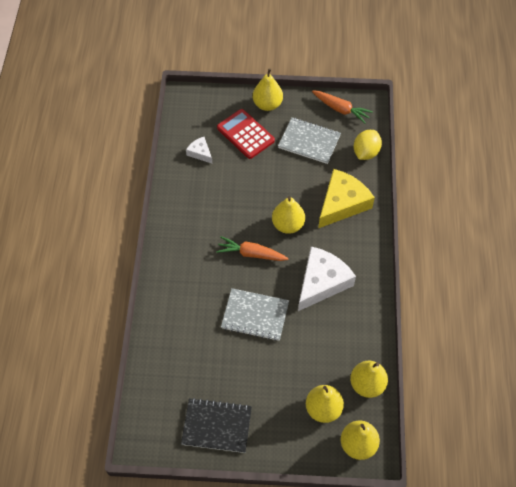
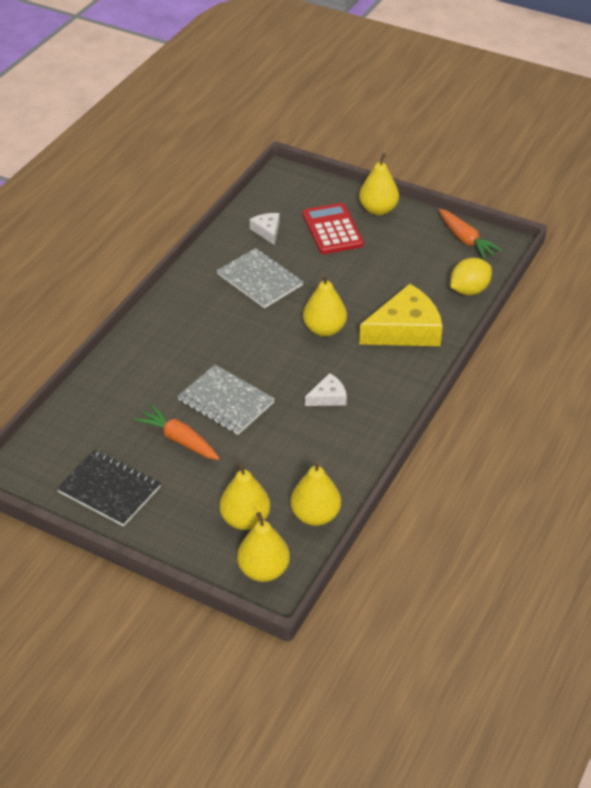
camera: 25 degrees right, 15 degrees down
(251, 253) = (262, 342): orange carrot -> orange carrot (179, 440)
(309, 141) = (405, 259): grey notebook -> grey notebook (260, 280)
(322, 282) = (328, 397): white cheese -> white cheese, size x0.49

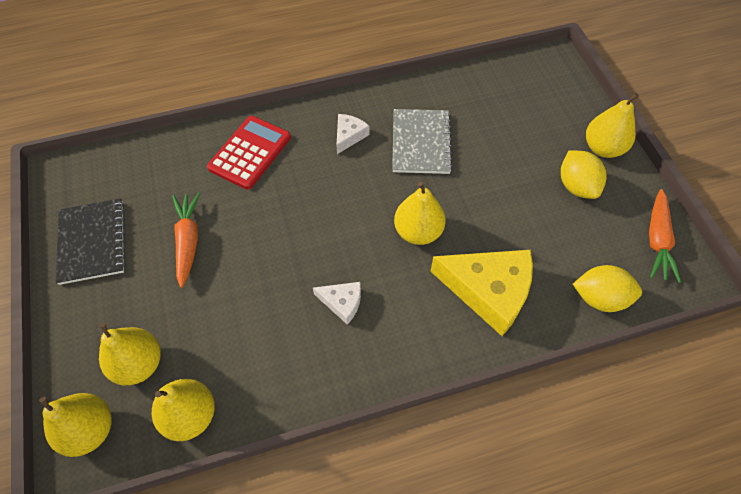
camera: 45 degrees right, 15 degrees up
(226, 401) = (261, 236): grey notebook -> none
(267, 231) = (480, 102): white cheese -> white cheese (349, 136)
(332, 229) = (537, 139): red calculator -> red calculator (250, 153)
(387, 241) = (576, 186): none -> yellow lemon

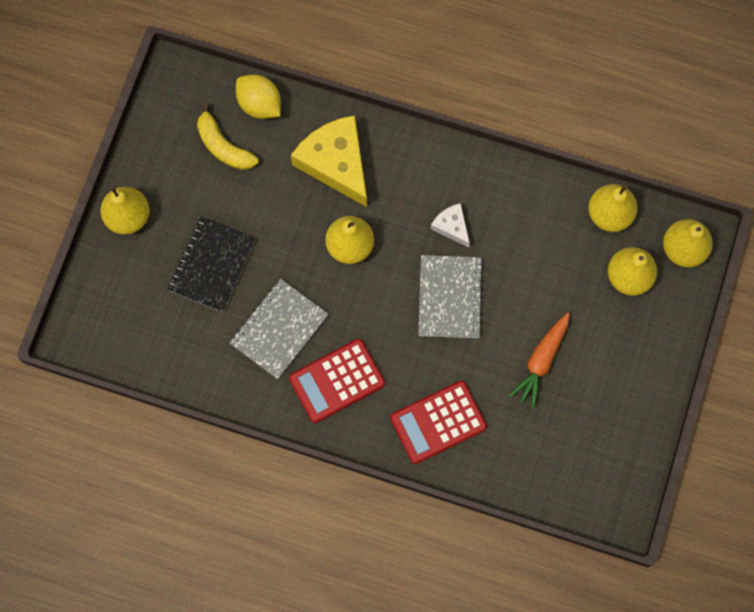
camera: 145 degrees left, 15 degrees up
(92, 242) = (621, 414): black notebook -> black notebook (212, 265)
(302, 243) = (450, 297): none -> grey notebook
(349, 136) = (337, 381): white cheese -> red calculator
(576, 186) = (186, 199): yellow lemon -> none
(591, 243) = (223, 146): none -> yellow banana
(657, 240) = (172, 114): orange carrot -> none

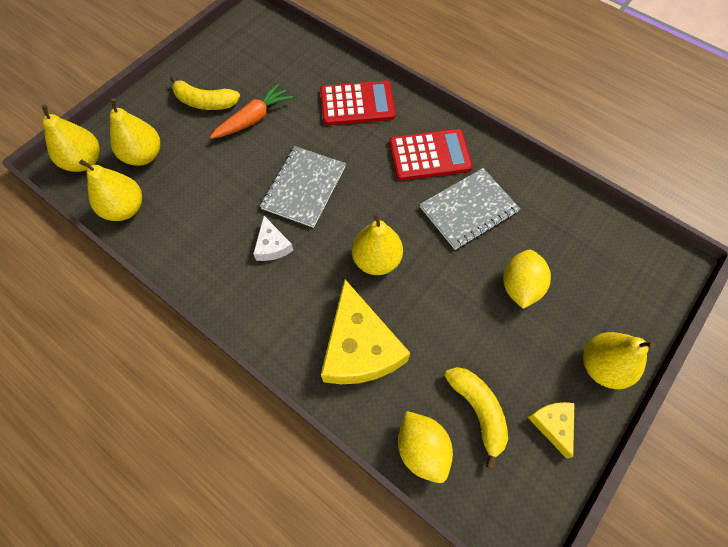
camera: 160 degrees left, 10 degrees down
(162, 156) = (552, 424): none -> yellow cheese
(212, 265) = (520, 286): black notebook -> yellow lemon
(605, 365) = (205, 102): none -> yellow banana

